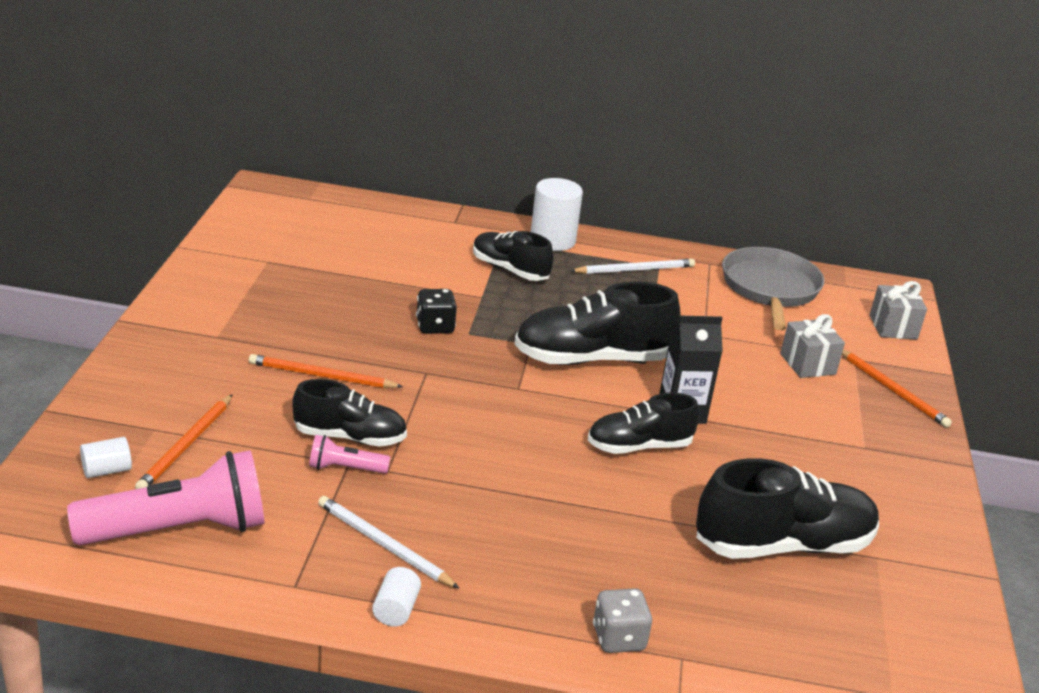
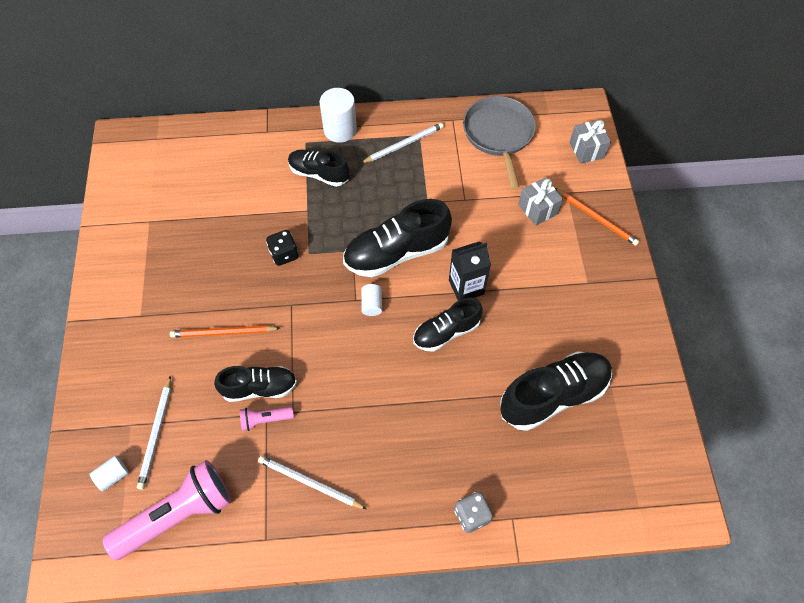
camera: 10 degrees left, 30 degrees up
(186, 445) = (156, 434): orange pencil -> white pencil
(396, 610) = (333, 538): white cylinder -> white cylinder (372, 304)

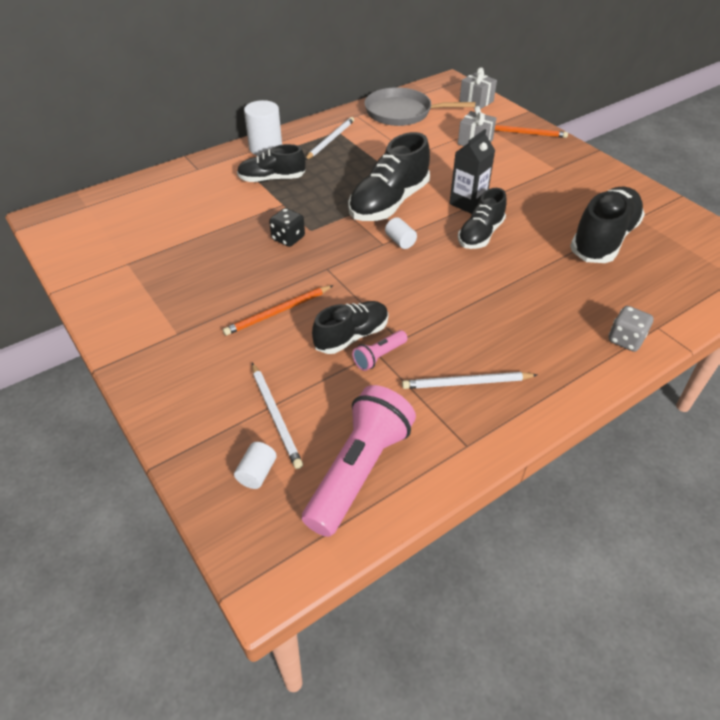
camera: 30 degrees left, 15 degrees down
(498, 135) = (402, 113): grey pan -> grey pan turned 45 degrees counterclockwise

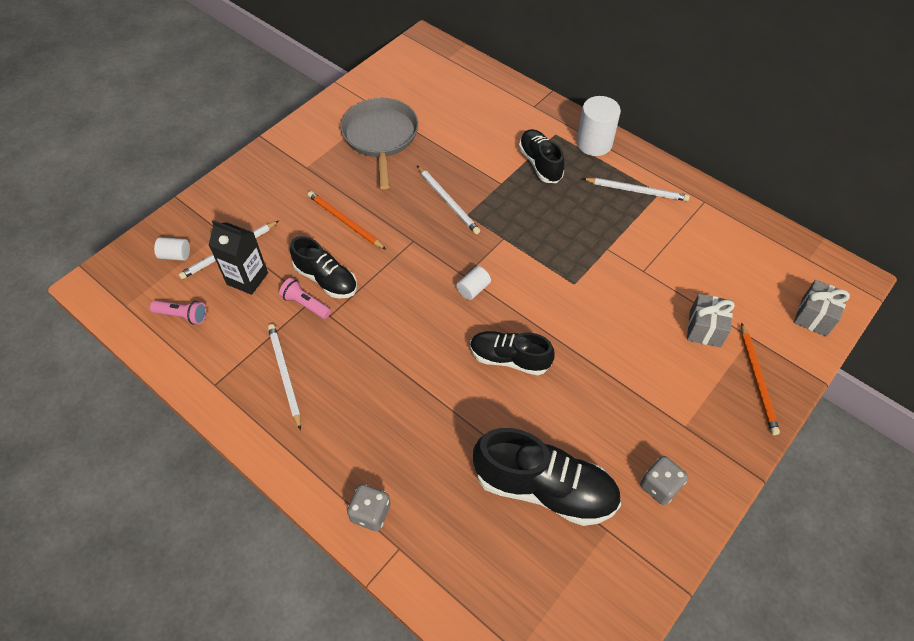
camera: 75 degrees right, 10 degrees up
(288, 238) = (448, 201): black dice -> white pencil
(359, 470) = (182, 315): pink flashlight -> pink flashlight, size x0.46
(389, 203) = (537, 267): black shoe -> none
(402, 113) = (735, 242): grey pan -> grey pan (380, 137)
(467, 203) = (566, 339): black carton -> black carton (247, 278)
(603, 189) = (659, 486): none -> grey dice

